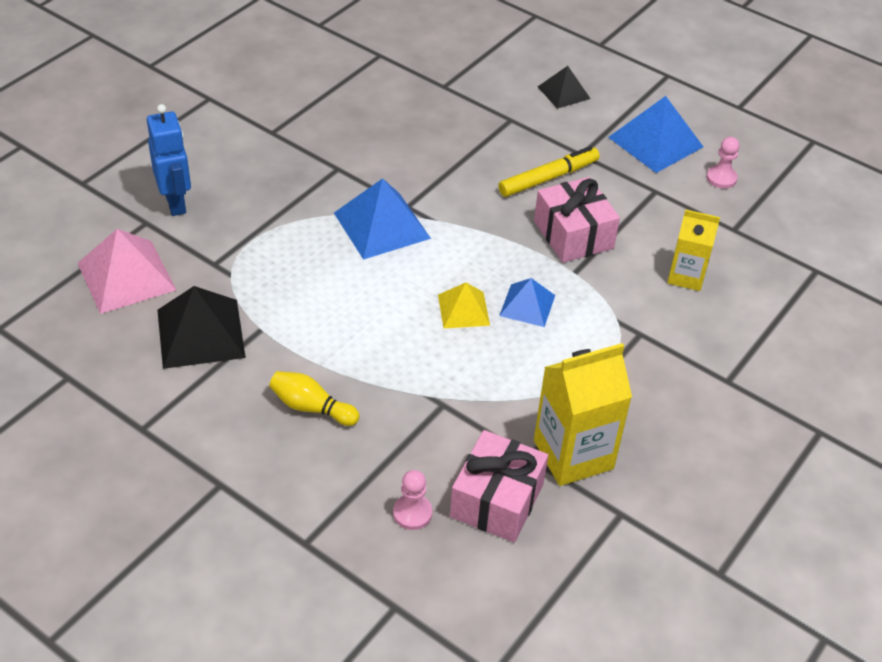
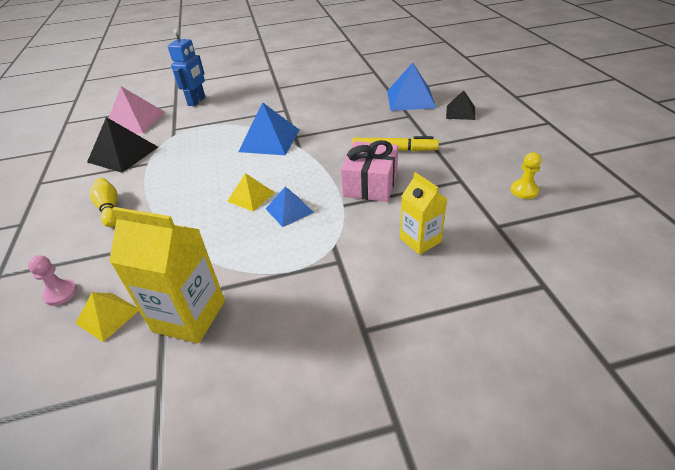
camera: 45 degrees right, 5 degrees down
(497, 500) = (108, 316): pink gift -> yellow pyramid
(655, 142) = (495, 154): blue pyramid -> blue pyramid (410, 99)
(721, 178) = (524, 190): pink pawn -> yellow pawn

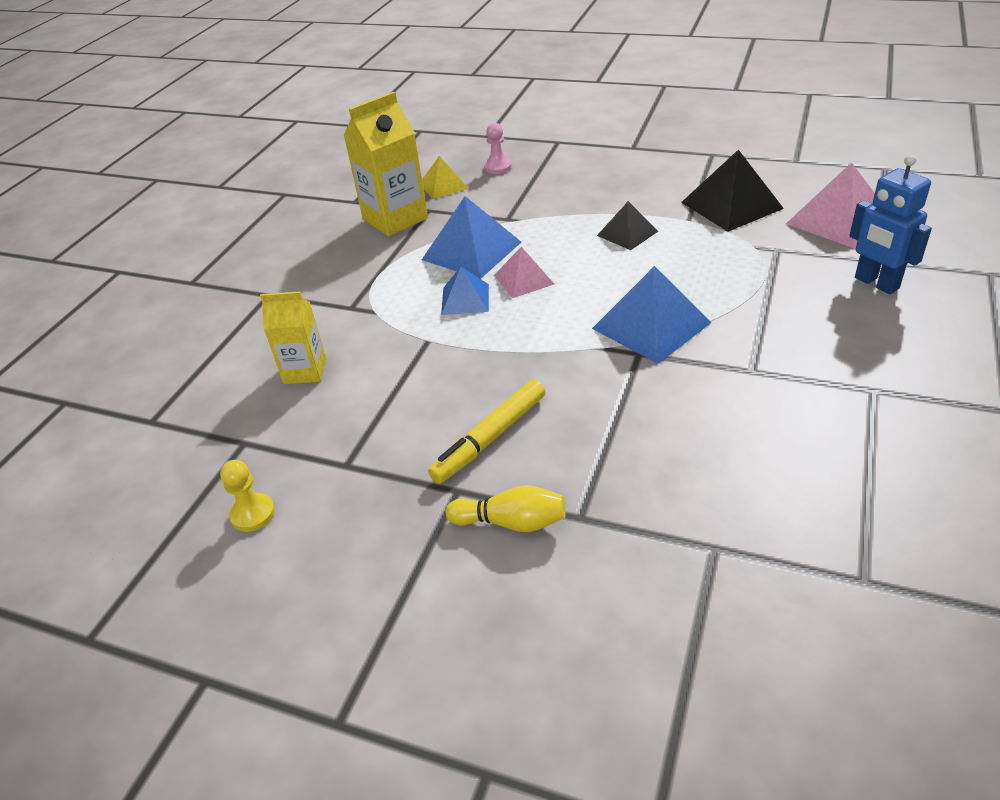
camera: 125 degrees right, 0 degrees up
(109, 209) = (605, 191): yellow bowling pin -> yellow bowling pin (511, 522)
(251, 196) = (523, 279): yellow pyramid -> pink pyramid
(370, 184) = (438, 377): pink gift -> none
(410, 99) = (648, 560): blue pyramid -> blue pyramid (471, 250)
(460, 112) = (517, 603): black pyramid -> black pyramid (627, 233)

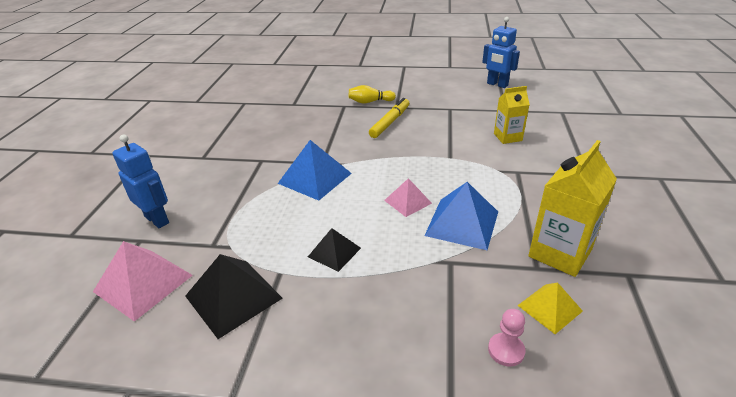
camera: 165 degrees right, 5 degrees down
(170, 544) = (497, 84): none -> blue robot
(252, 514) = (474, 93): yellow pawn -> none
(465, 299) = (442, 184): blue pyramid -> none

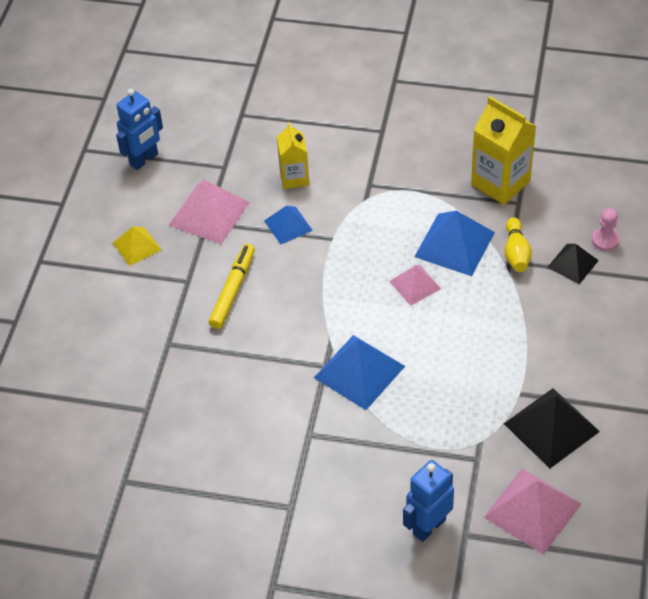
camera: 85 degrees left, 15 degrees up
(334, 252) = (492, 349): black pyramid -> black pyramid (572, 263)
(370, 102) = (163, 311): yellow bowling pin -> yellow bowling pin (516, 253)
(390, 122) = (232, 290): yellow marker -> yellow marker turned 75 degrees clockwise
(457, 138) = (288, 225): none -> blue pyramid
(458, 109) = (209, 213): none -> pink pyramid
(549, 308) = (563, 205): yellow pyramid -> yellow pyramid (137, 246)

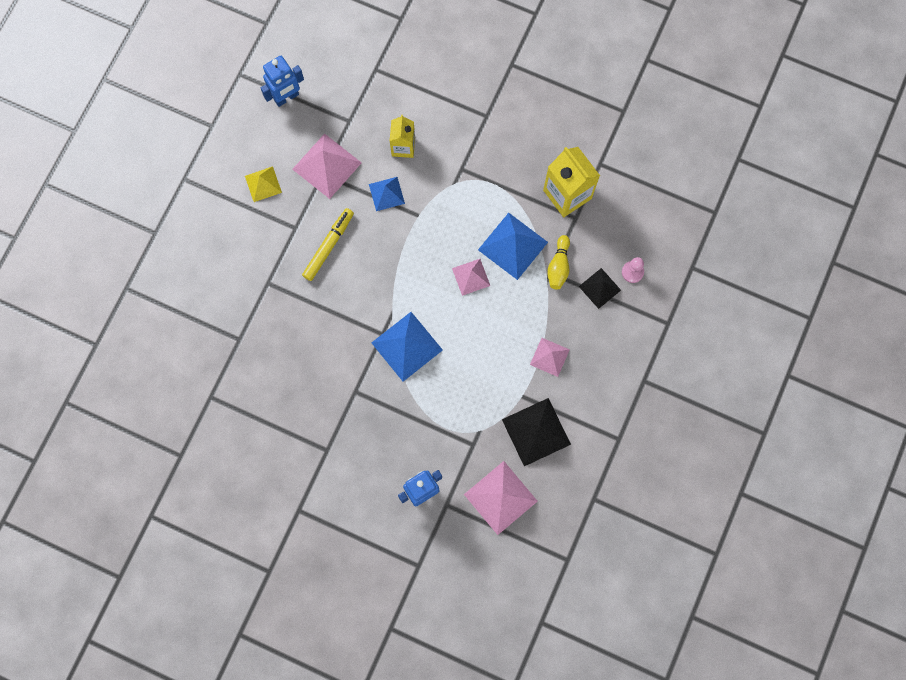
camera: 10 degrees right, 25 degrees up
(539, 345) = (549, 357): none -> pink pyramid

